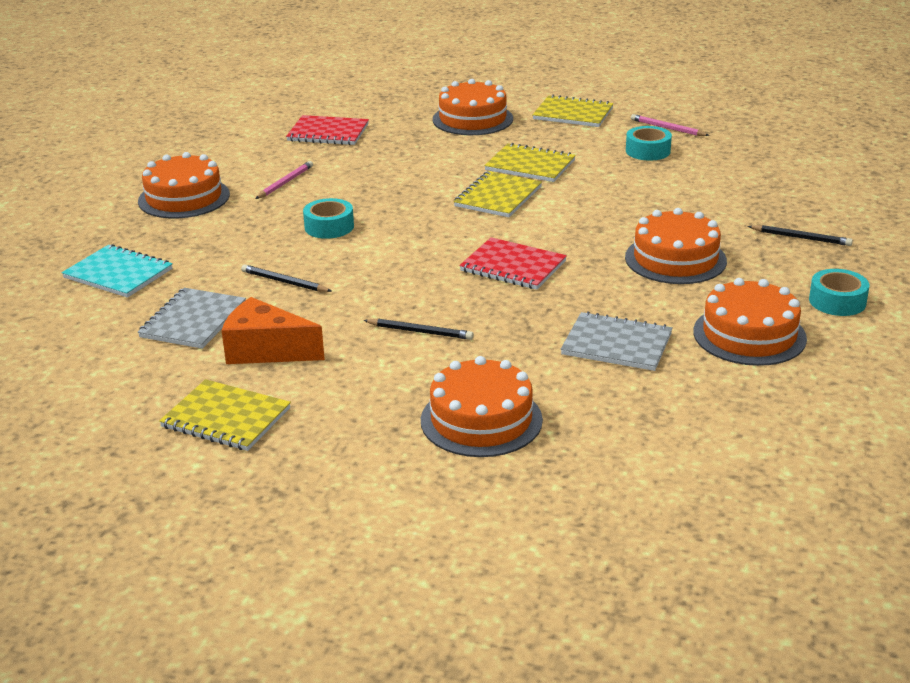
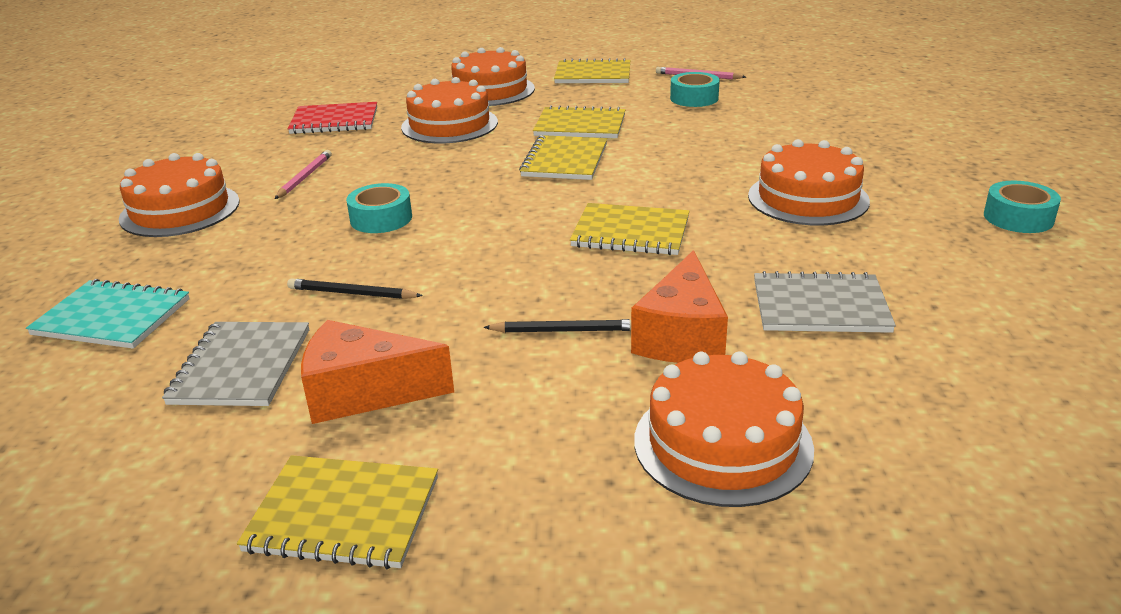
camera: 15 degrees left, 0 degrees up
(500, 349) = (682, 336): none -> orange cheese
(513, 266) = (631, 232): red notebook -> yellow notebook
(749, 335) = (961, 270): orange cake -> orange cake (449, 125)
(801, 238) = (919, 159): black pencil -> none

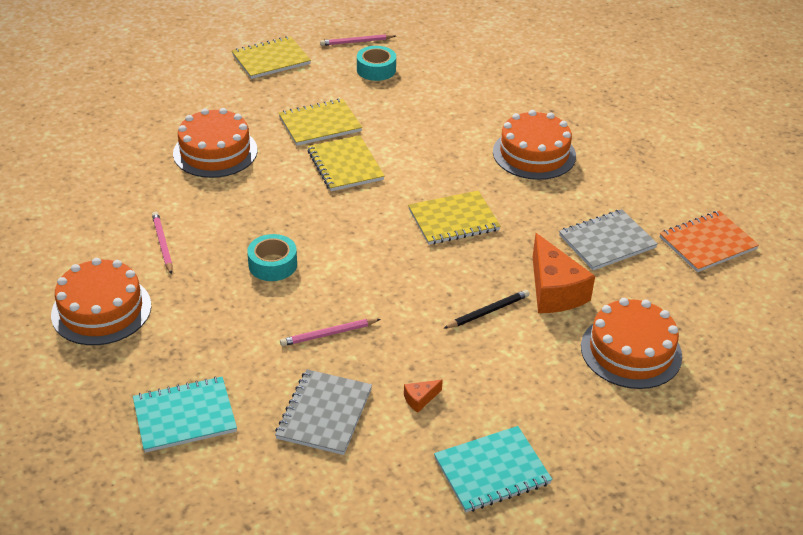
camera: 35 degrees left, 10 degrees up
(241, 366) = (324, 413): grey notebook -> grey notebook turned 45 degrees clockwise
(334, 121) = (109, 175): red notebook -> none
(343, 514) = (492, 471): yellow notebook -> turquoise notebook
(352, 293) = (328, 334): black pencil -> pink pencil
(364, 392) = (420, 399): orange cheese -> orange cheese, size x0.43
(490, 90) = (205, 101): orange cake -> none
(990, 352) = (707, 243): none -> orange notebook
(1018, 218) = (659, 134): turquoise tape -> none

